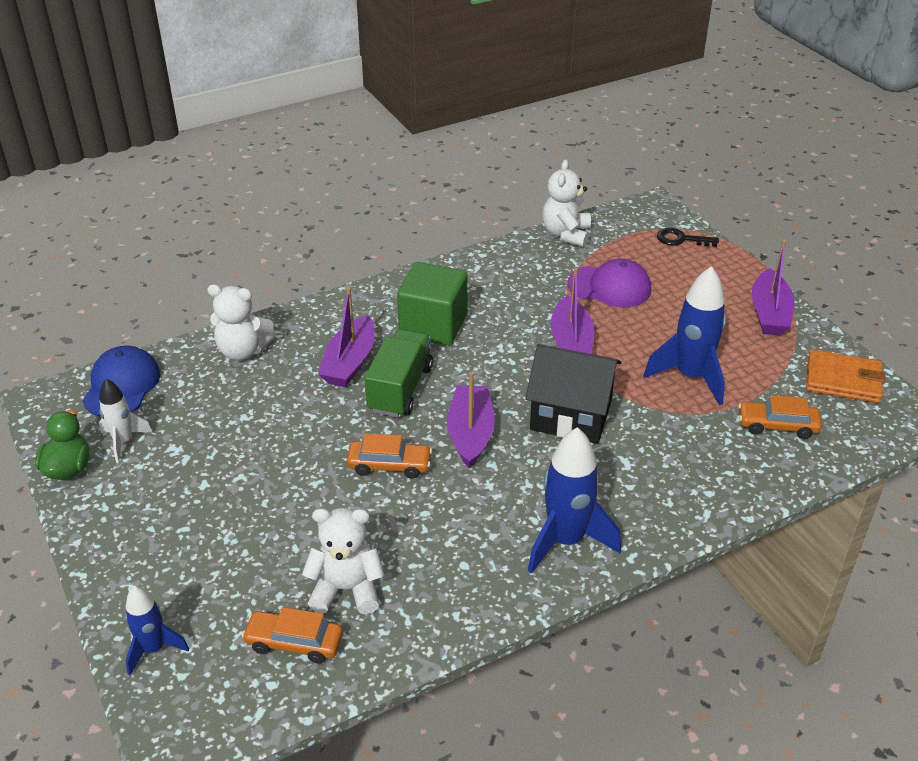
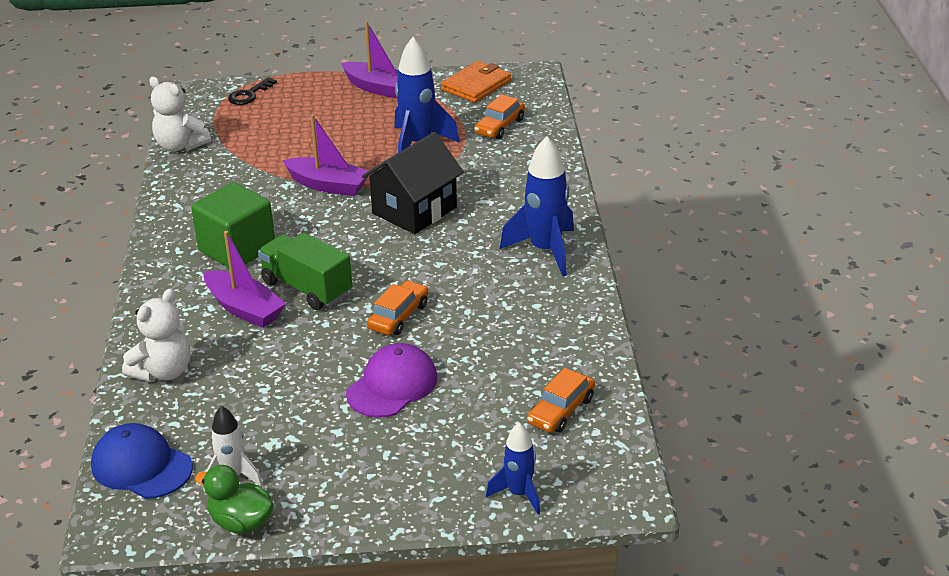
camera: 65 degrees left, 5 degrees down
(346, 589) = (522, 371): white teddy bear -> none
(470, 433) = (395, 265): purple boat -> none
(610, 287) = (275, 146): purple cap -> purple cap (392, 385)

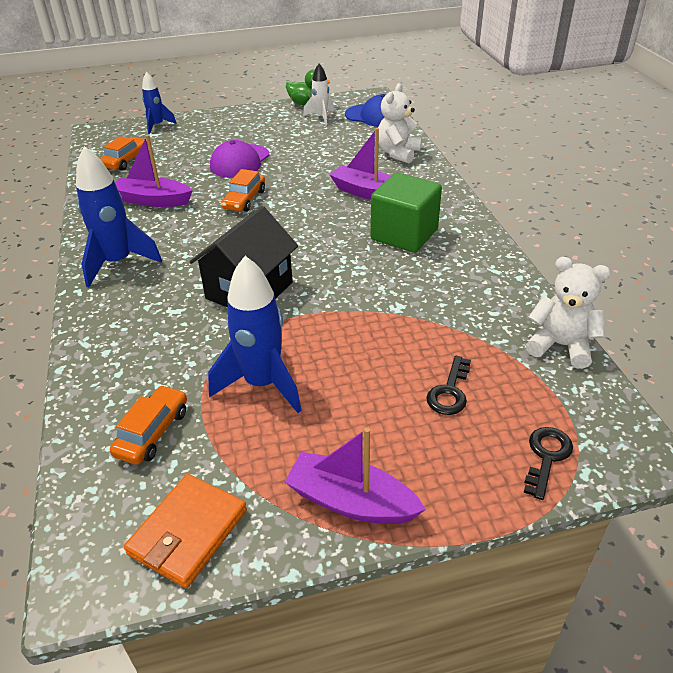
camera: 170 degrees right, 5 degrees up
(285, 128) = (450, 391): none -> black key
(307, 288) = (325, 211): green truck -> none
(328, 185) = (351, 310): purple boat -> purple boat (153, 200)

